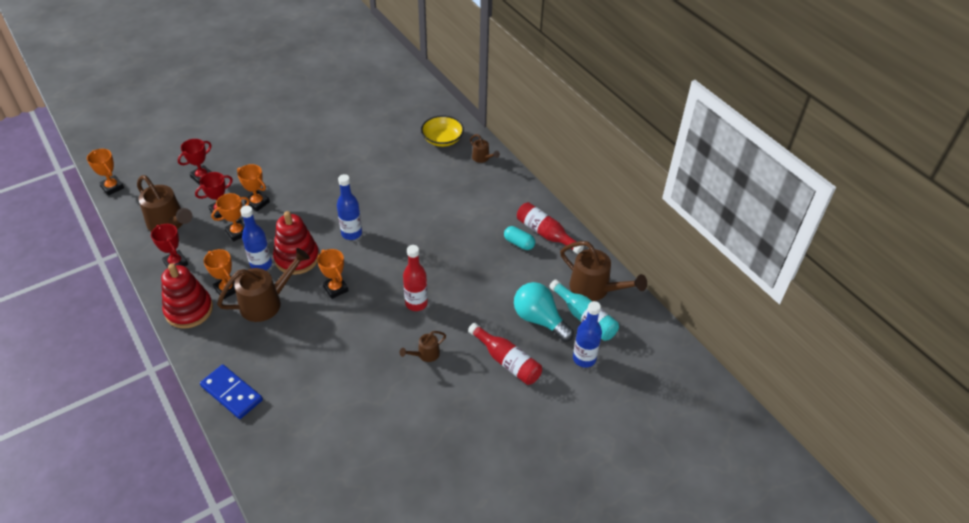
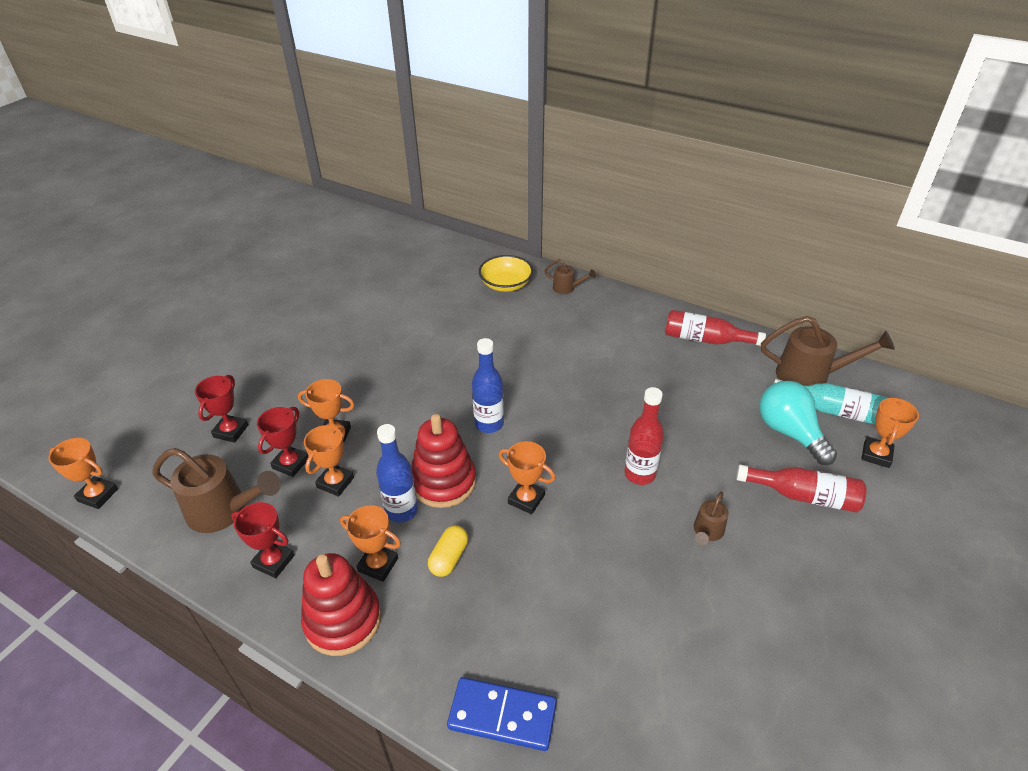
camera: 25 degrees left, 5 degrees down
(266, 302) = (449, 558): brown watering can -> yellow capsule
(519, 243) = (688, 360): turquoise capsule -> none
(539, 319) = (789, 432): turquoise light bulb -> turquoise light bulb turned 45 degrees clockwise
(584, 359) = (876, 455): blue bottle -> orange trophy

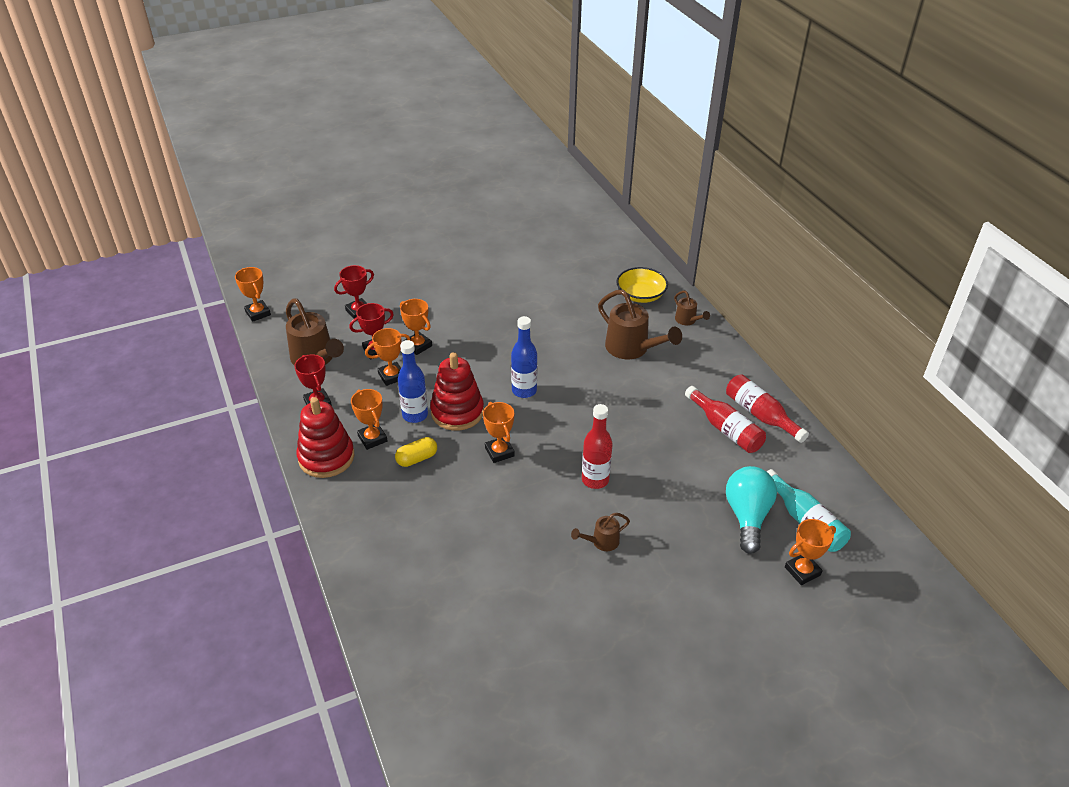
camera: 35 degrees right, 0 degrees up
(502, 716) = (364, 559): blue domino -> none
(803, 496) = (703, 562): red bottle -> red bottle (725, 429)
(810, 376) = (820, 487): brown watering can -> brown watering can (632, 349)

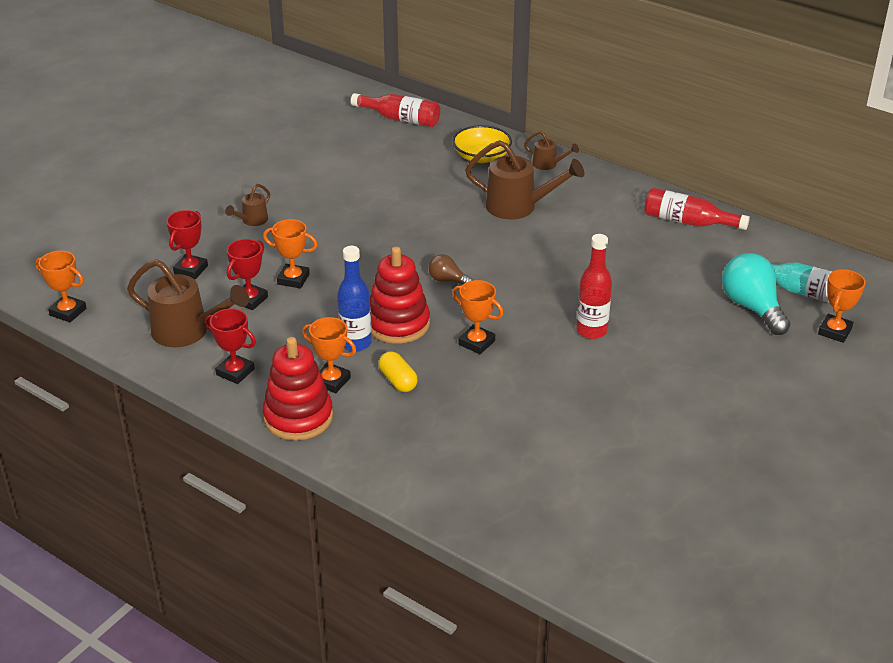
camera: 30 degrees left, 5 degrees down
(391, 376) = (293, 317): orange trophy -> none
(417, 459) = (398, 381): yellow capsule -> yellow capsule turned 60 degrees counterclockwise
(524, 391) = (448, 280): blue bottle -> brown light bulb
(601, 542) = (646, 379): brown watering can -> brown watering can (252, 221)
(725, 429) = (669, 244): red bottle -> red bottle (400, 119)

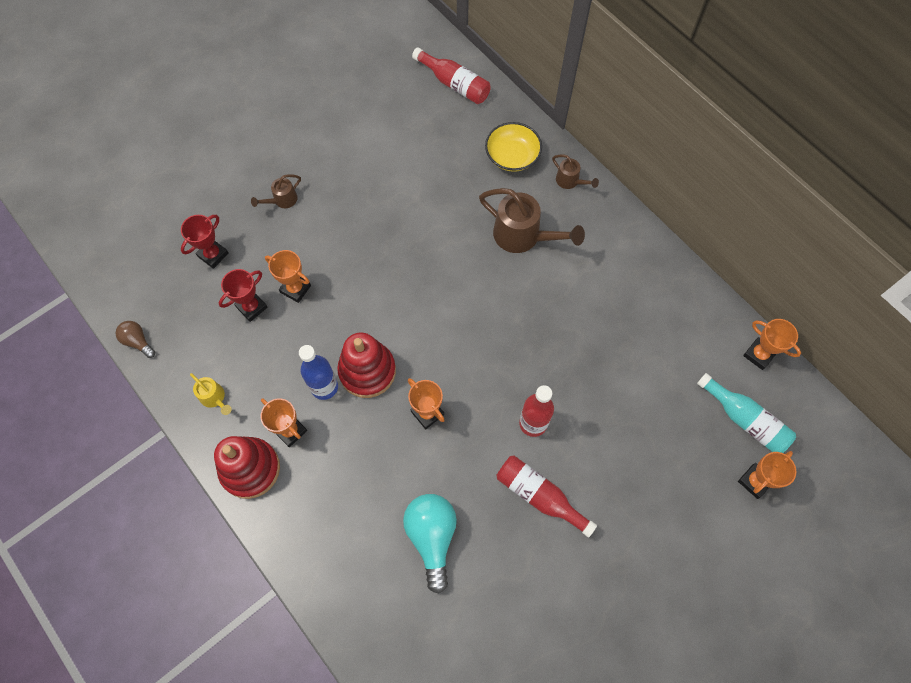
camera: 15 degrees right, 30 degrees up
(68, 312) = (99, 285): orange trophy -> orange trophy (759, 355)
(188, 332) = (189, 336): brown watering can -> none
(235, 372) = (214, 398): red trophy -> yellow watering can
(398, 381) = (345, 445): yellow capsule -> none
(448, 280) = (428, 323): brown light bulb -> brown light bulb (138, 341)
(688, 222) = (673, 295): red bottle -> red bottle (539, 496)
(752, 307) = (690, 429): turquoise light bulb -> turquoise light bulb (432, 537)

